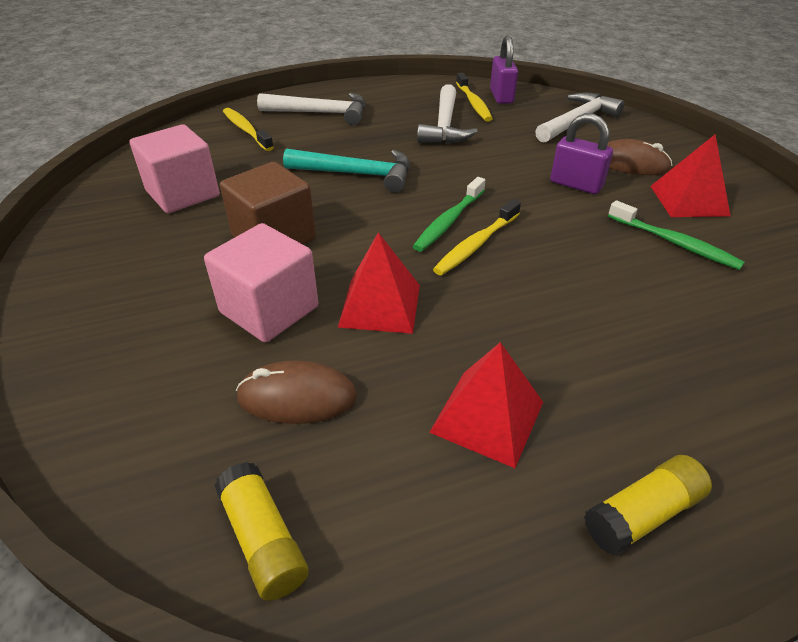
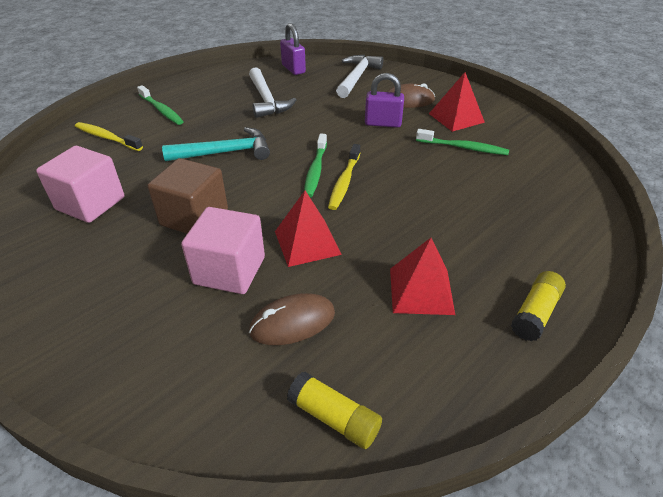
camera: 25 degrees left, 0 degrees up
(320, 113) = (161, 110): white hammer -> green toothbrush
(473, 103) = (276, 78): yellow toothbrush -> none

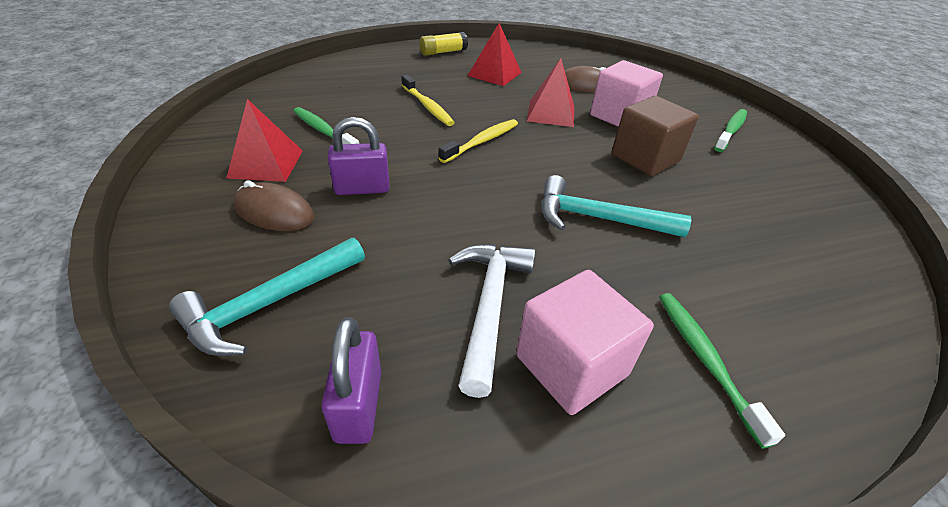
camera: 155 degrees left, 0 degrees up
(90, 203) = (765, 206): pink cube -> pink cube (571, 365)
(107, 138) = (794, 316): yellow toothbrush -> yellow toothbrush (427, 106)
(315, 170) = (501, 161): green toothbrush -> green toothbrush (730, 131)
(334, 418) = (580, 58): yellow glue stick -> none
(357, 77) = (269, 304): white hammer -> turquoise hammer
(383, 123) = (362, 188): purple padlock -> purple padlock turned 45 degrees counterclockwise

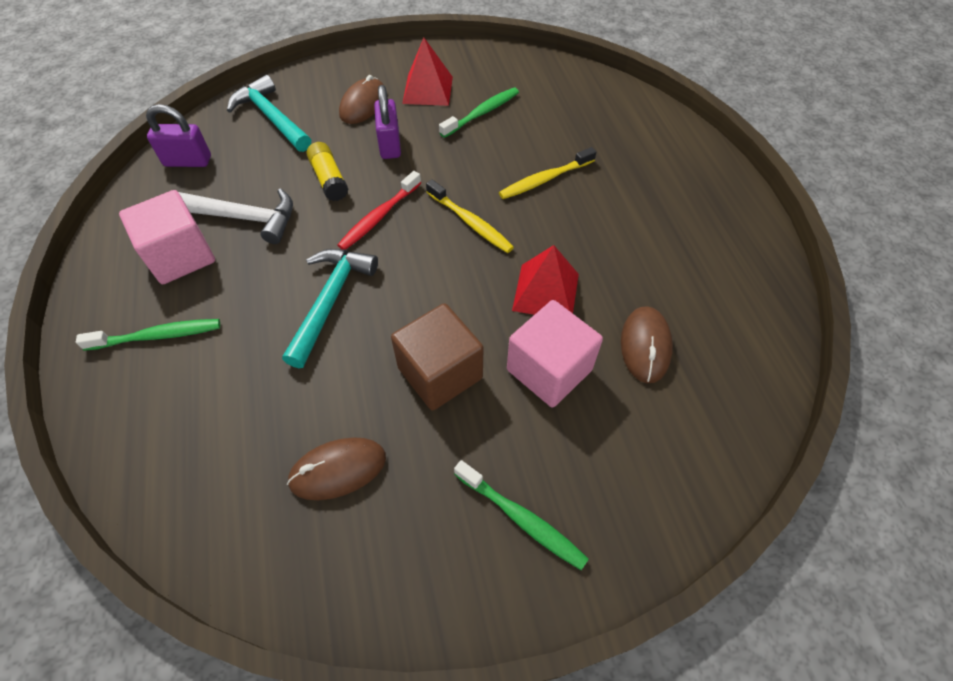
camera: 95 degrees right, 15 degrees up
(443, 52) = (712, 191): yellow glue stick -> yellow glue stick (329, 179)
(479, 192) = (379, 217): none -> red toothbrush
(494, 74) = (654, 242): red pyramid -> none
(757, 203) = (338, 469): none -> brown mouse

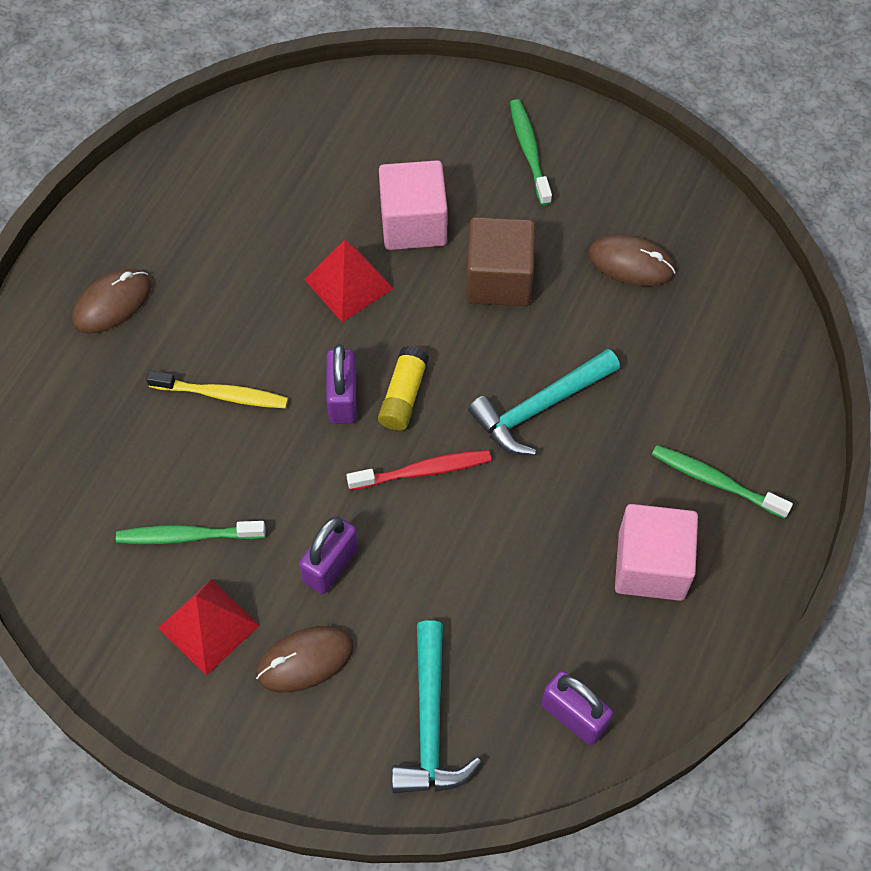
camera: 140 degrees left, 5 degrees up
(242, 217) = (561, 574): white hammer -> none
(329, 179) = (435, 561): yellow glue stick -> yellow glue stick (403, 395)
(470, 222) = (343, 399): yellow toothbrush -> purple padlock
(645, 346) = (322, 189): brown mouse -> brown mouse (112, 303)

